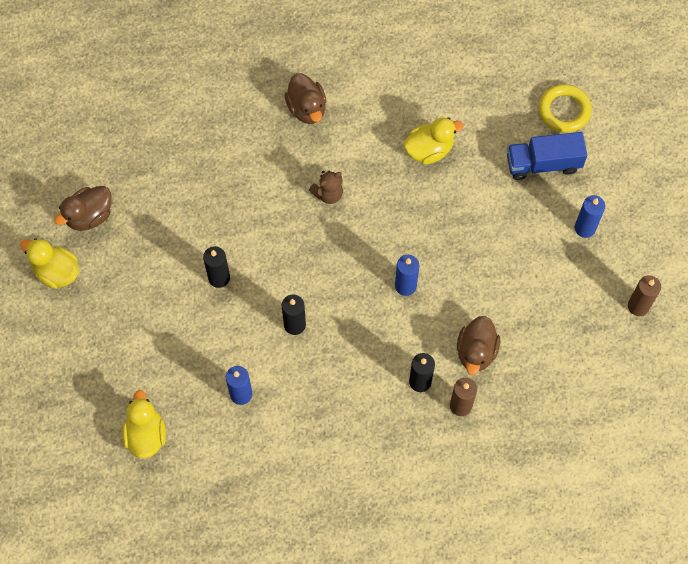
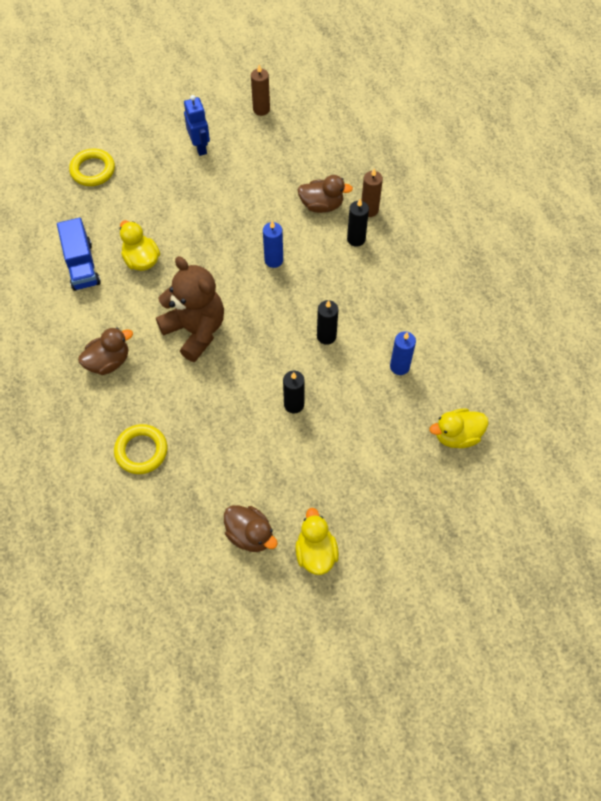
camera: 100 degrees left, 5 degrees down
(56, 272) = (316, 552): yellow duck -> yellow duck turned 150 degrees clockwise
(199, 130) = (141, 451): none -> yellow ring
(328, 194) = (195, 330): brown teddy bear -> brown teddy bear, size x2.18
(543, 163) = (145, 179): blue truck -> blue truck (82, 265)
(585, 228) = (200, 147): blue candle -> blue robot

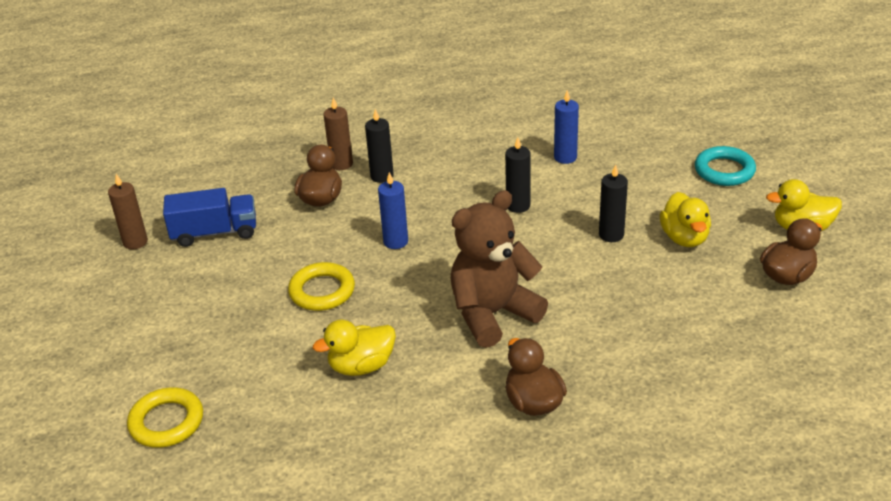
camera: 80 degrees left, 25 degrees down
(82, 265) = (353, 434): blue truck -> blue truck (215, 233)
(141, 451) = (678, 369): yellow ring -> yellow ring (322, 291)
(200, 147) = (175, 302): blue robot -> none
(395, 494) = (724, 170): none -> turquoise ring
(457, 435) = (652, 128): yellow duck -> yellow duck (684, 238)

